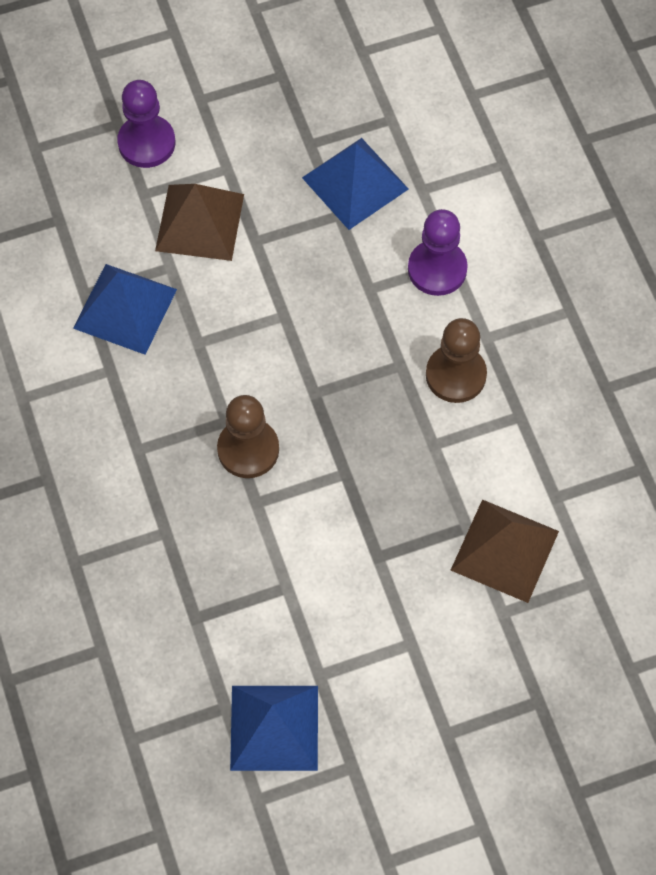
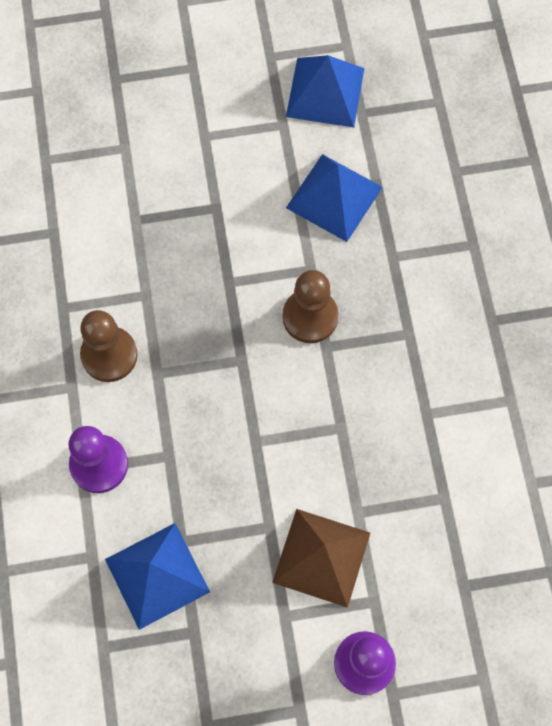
camera: 170 degrees left, 5 degrees up
(125, 308) = (406, 474): blue pyramid -> blue pyramid (334, 197)
(505, 550) = (108, 195): brown pyramid -> none

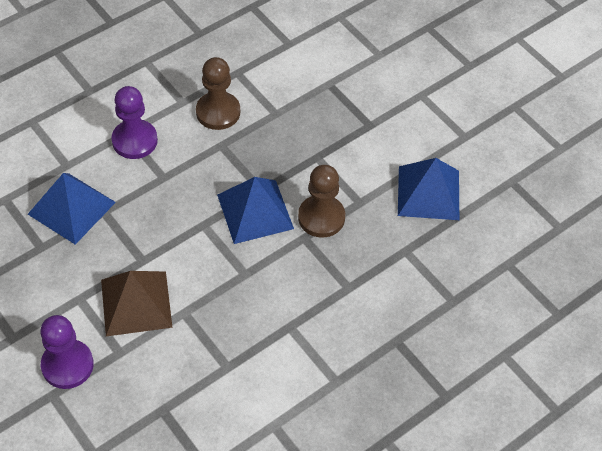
camera: 60 degrees right, 15 degrees down
(325, 92) = (511, 151): blue pyramid -> blue pyramid (255, 211)

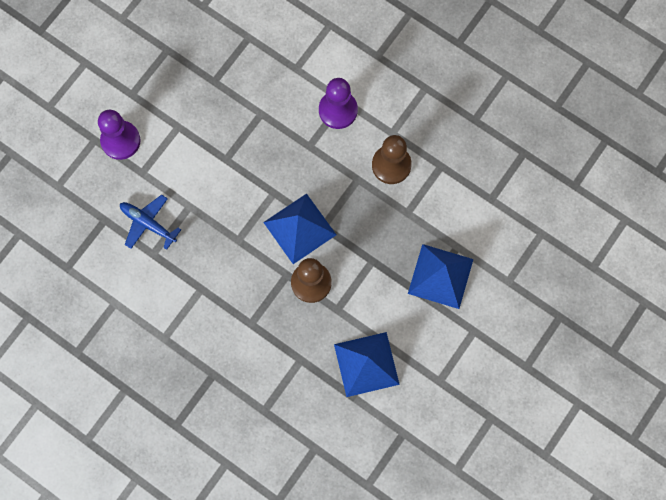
camera: 75 degrees right, 20 degrees up
(72, 208) = (256, 89): blue pyramid -> blue pyramid (440, 276)
(136, 303) = (186, 168): brown pyramid -> none
(188, 362) = (148, 224): none -> blue plane

